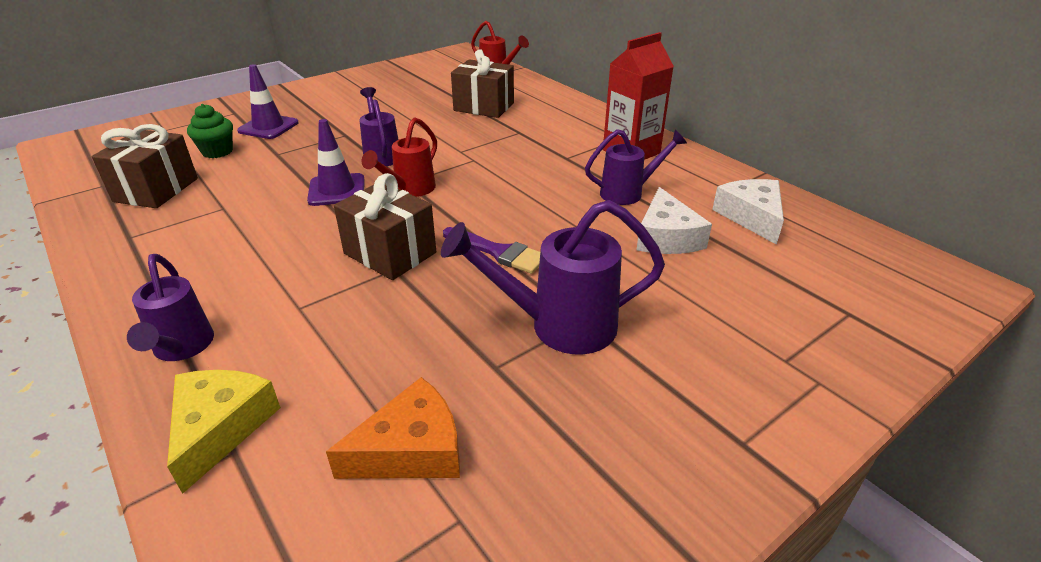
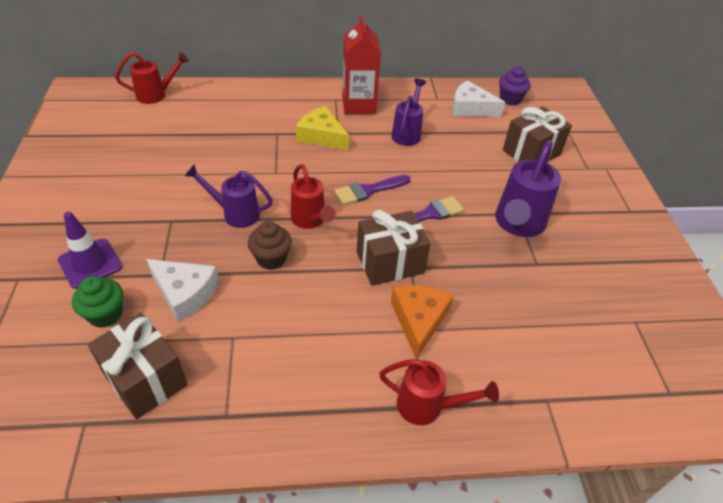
camera: 60 degrees left, 10 degrees up
(182, 349) = (428, 406): purple watering can -> red watering can
(220, 428) = (523, 402): yellow cheese -> yellow cheese (321, 136)
(337, 190) = (271, 259): purple traffic cone -> brown cupcake
(411, 449) = (582, 321): orange cheese -> orange cheese (419, 320)
(484, 107) = (212, 129): brown gift -> brown gift (531, 152)
(493, 203) = (368, 191): none -> purple brush
(666, 237) = (465, 146): white cheese -> white cheese (185, 293)
(830, 239) = (510, 99): none -> purple cupcake

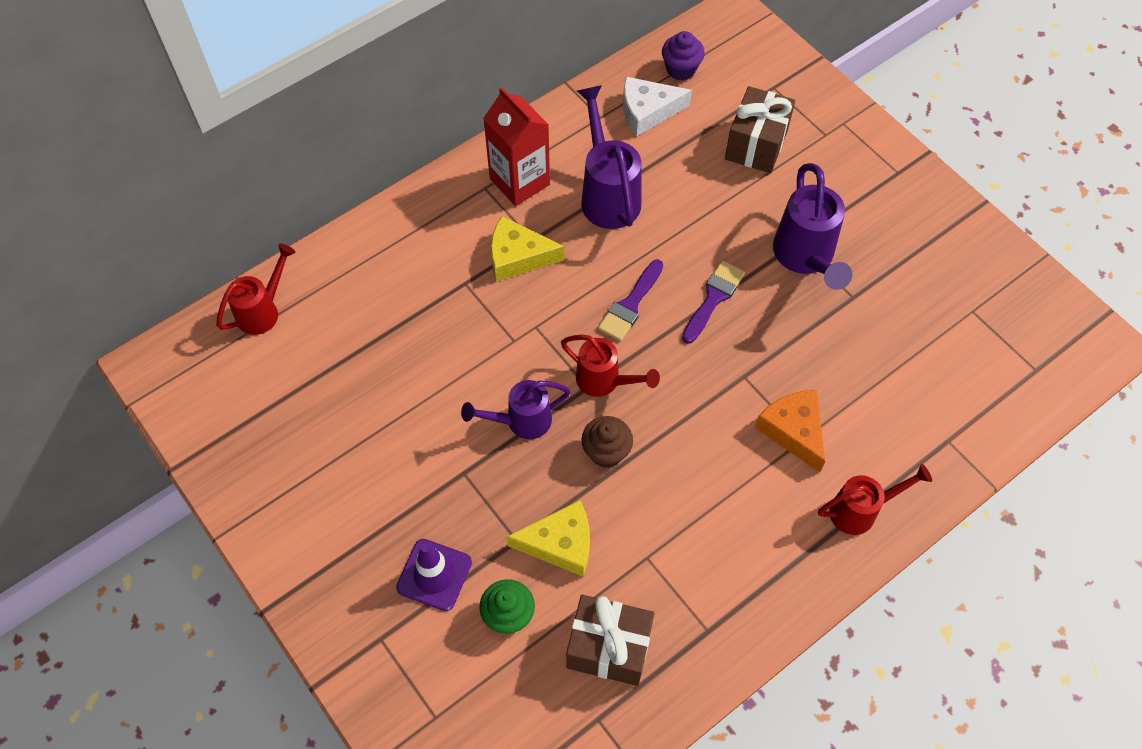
camera: 30 degrees left, 15 degrees up
(185, 293) = (560, 543): white cheese -> yellow cheese
(390, 262) = (720, 383): brown gift -> none
(407, 133) = (607, 194): purple watering can -> purple watering can, size x1.52

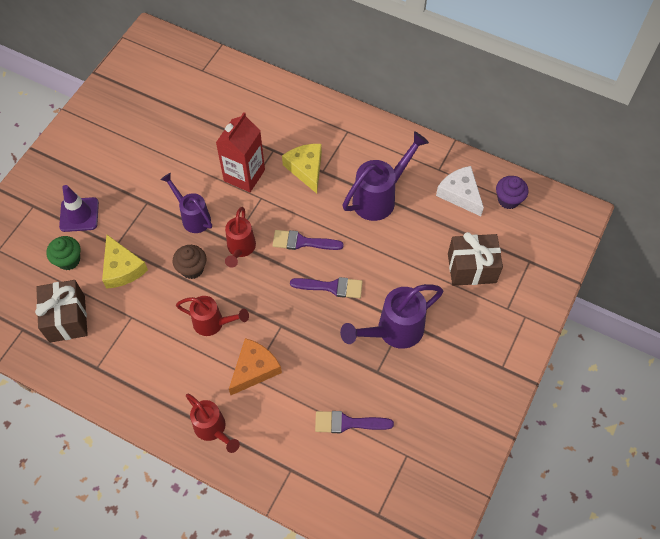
camera: 65 degrees right, 0 degrees up
(263, 310) = (206, 65): red watering can -> red watering can (213, 323)
(519, 181) = (362, 147): red carton -> red carton (244, 175)
(908, 354) = (348, 423): none -> purple brush

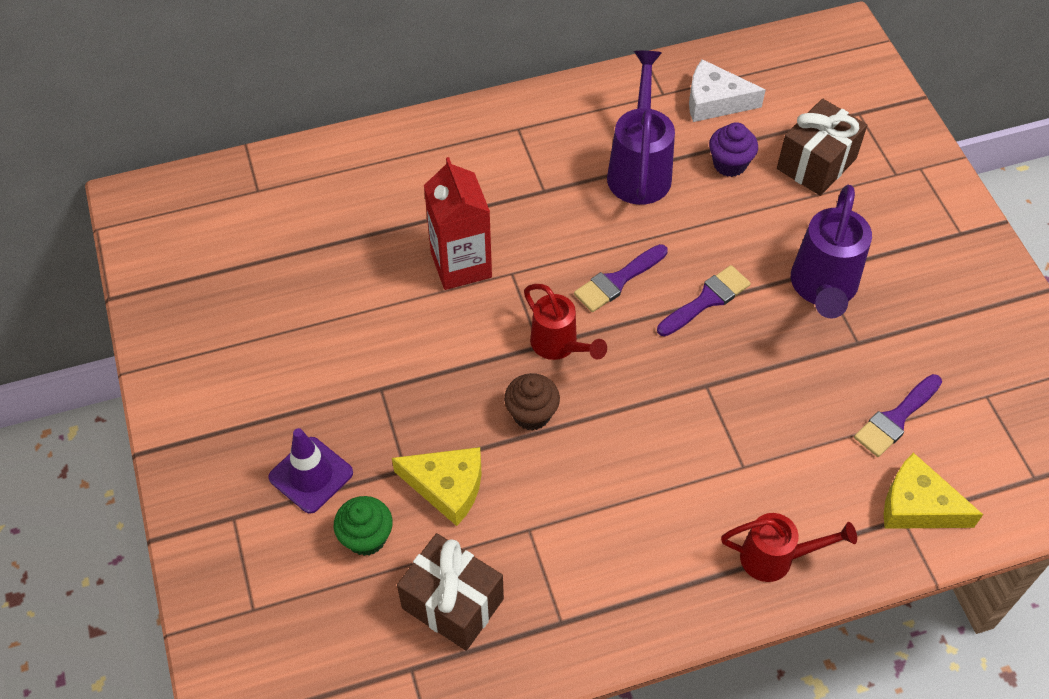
camera: 45 degrees left, 5 degrees down
(192, 217) = (458, 358): purple watering can -> none
(213, 323) = (632, 449): red watering can -> none
(254, 369) = (737, 455): orange cheese -> none
(306, 169) = (523, 202): yellow cheese -> yellow cheese (917, 505)
(508, 200) = (767, 70): purple cupcake -> purple cupcake (729, 164)

